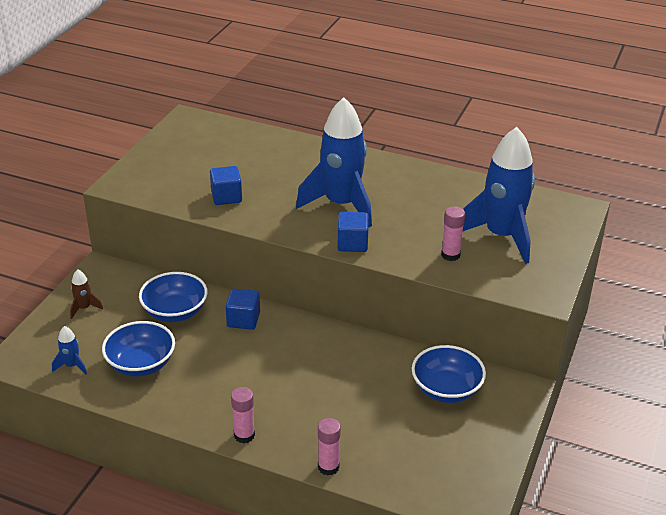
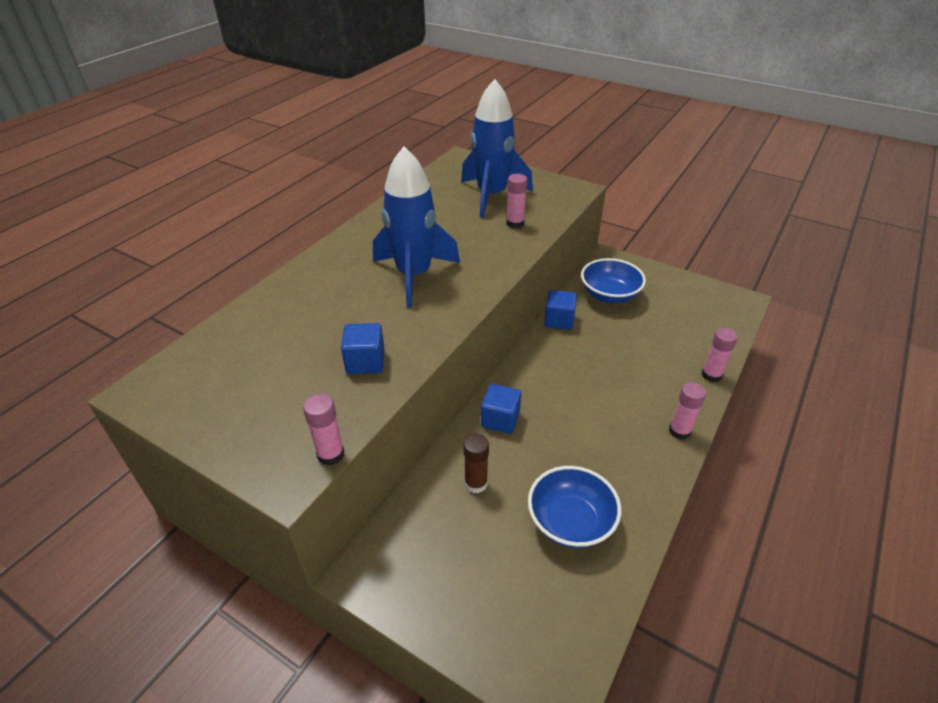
camera: 80 degrees left, 5 degrees up
(72, 365) = (570, 606): blue rocket -> none
(84, 308) = (449, 593): brown rocket -> none
(137, 197) = (330, 454): none -> pink glue stick
(175, 312) = (476, 483): blue bowl -> brown glue stick
(352, 243) = (486, 275): blue cube -> blue cube (559, 320)

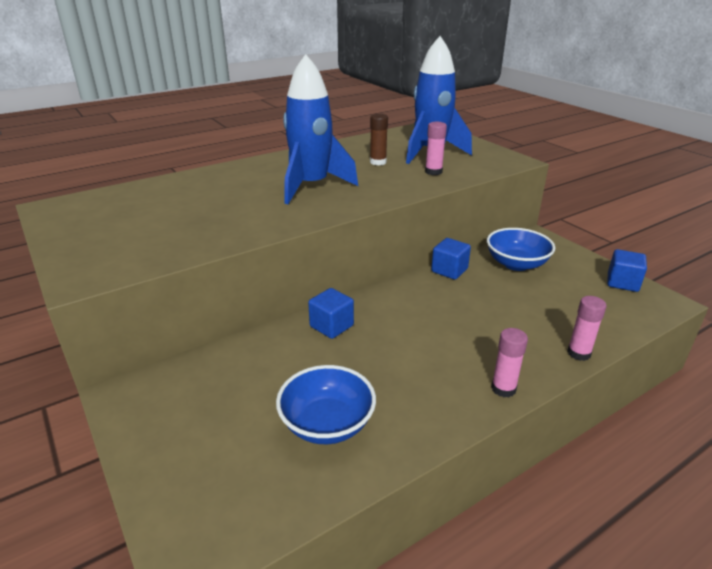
camera: 25 degrees right, 10 degrees down
(330, 454) = (127, 274): pink glue stick -> none
(365, 362) = (216, 227): blue cube -> blue cube (622, 282)
(476, 483) = (268, 365): brown glue stick -> brown glue stick (378, 162)

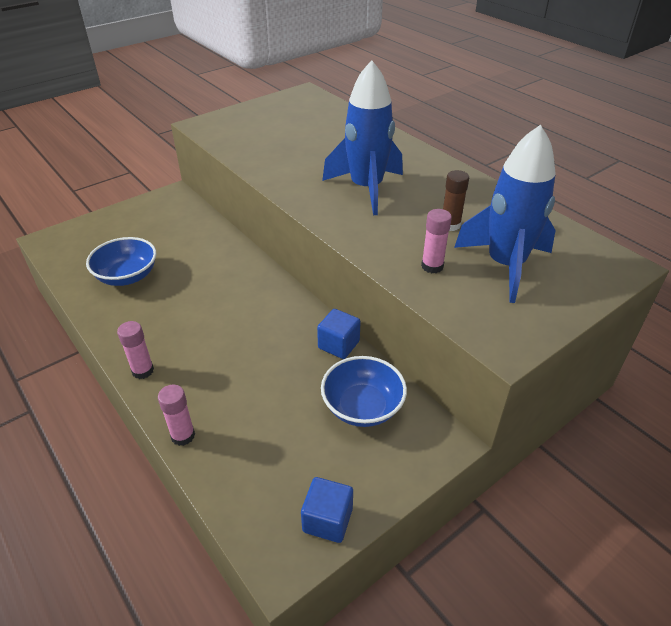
camera: 85 degrees right, 10 degrees up
(331, 326) = (238, 269): blue cube -> none

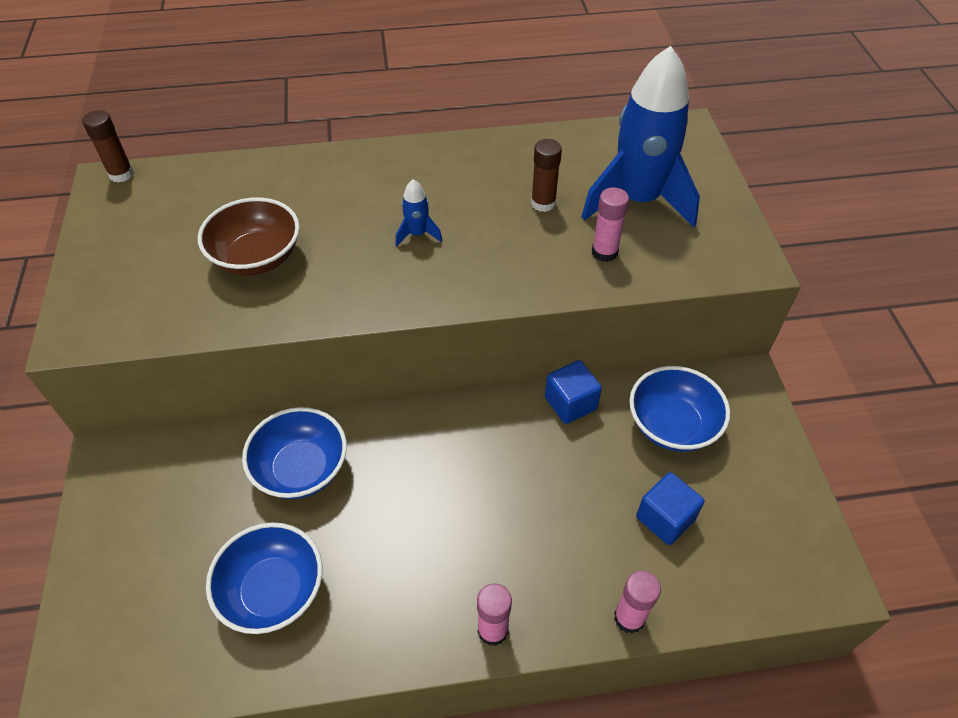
camera: 60 degrees left, 10 degrees up
(207, 254) = (301, 469): none -> blue bowl
(294, 148) = (257, 257): none -> brown bowl
(314, 93) = (121, 174): none -> brown glue stick
(327, 520) = (799, 520): blue cube -> blue cube (665, 518)
(366, 189) = (417, 234): blue rocket -> blue rocket, size x0.40

